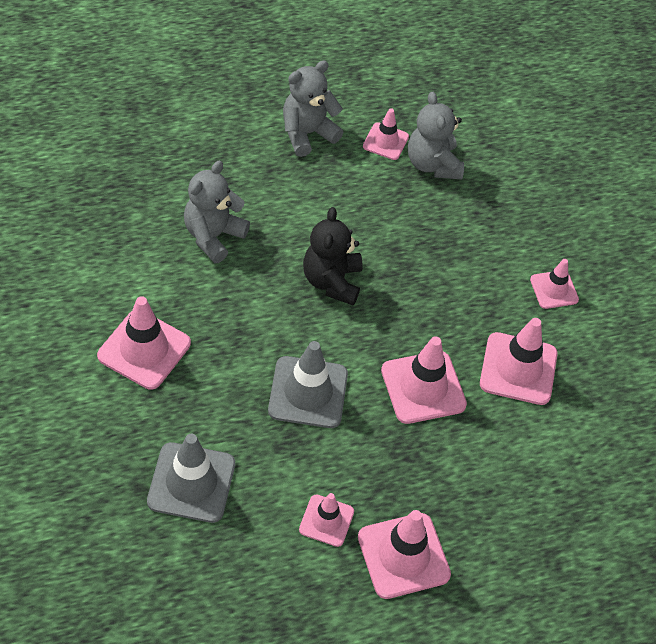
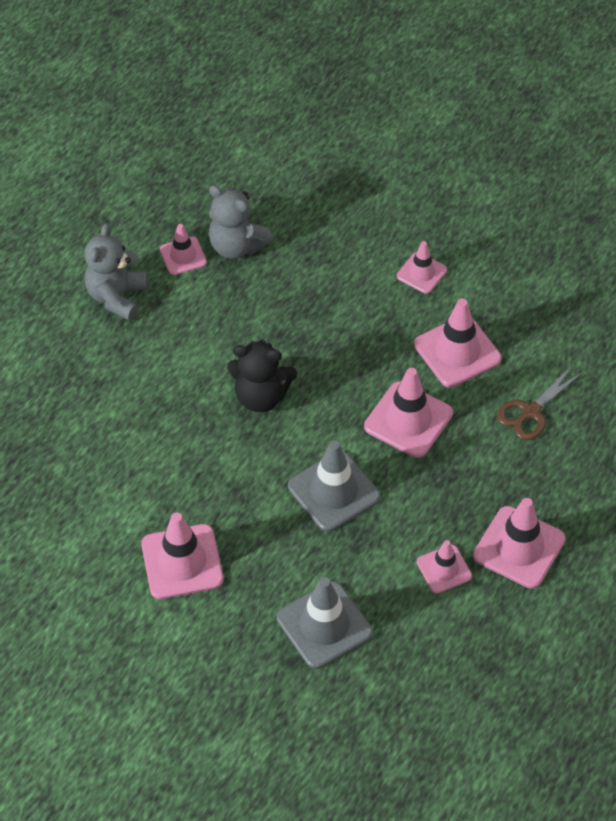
camera: 35 degrees left, 0 degrees up
(213, 236) = (136, 435): grey teddy bear -> none
(332, 281) = (261, 396): black teddy bear -> black teddy bear turned 45 degrees counterclockwise
(527, 461) = (530, 412): none -> brown scissors

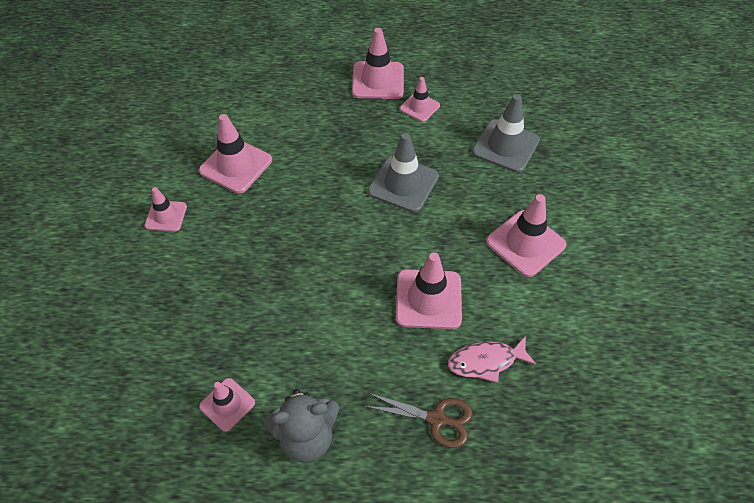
camera: 120 degrees left, 0 degrees up
(86, 453) = (486, 361): none -> pink fish
(237, 246) = (194, 364): grey teddy bear -> none
(261, 396) = (349, 265): black teddy bear -> none
(408, 420) = (314, 169): pink traffic cone -> pink traffic cone (428, 299)
(530, 412) = (268, 110): brown scissors -> brown scissors (436, 419)

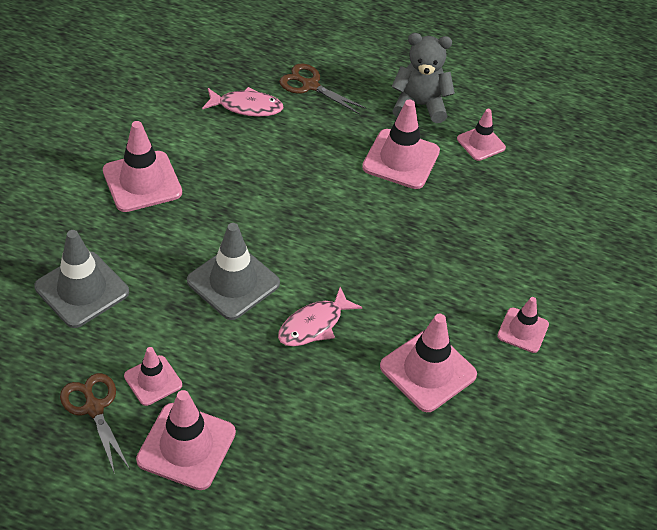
camera: 165 degrees left, 5 degrees down
(329, 172) = (314, 325): none -> pink fish
(428, 299) = (269, 165): pink traffic cone -> pink traffic cone (401, 159)
(445, 84) = (94, 408): none -> brown scissors

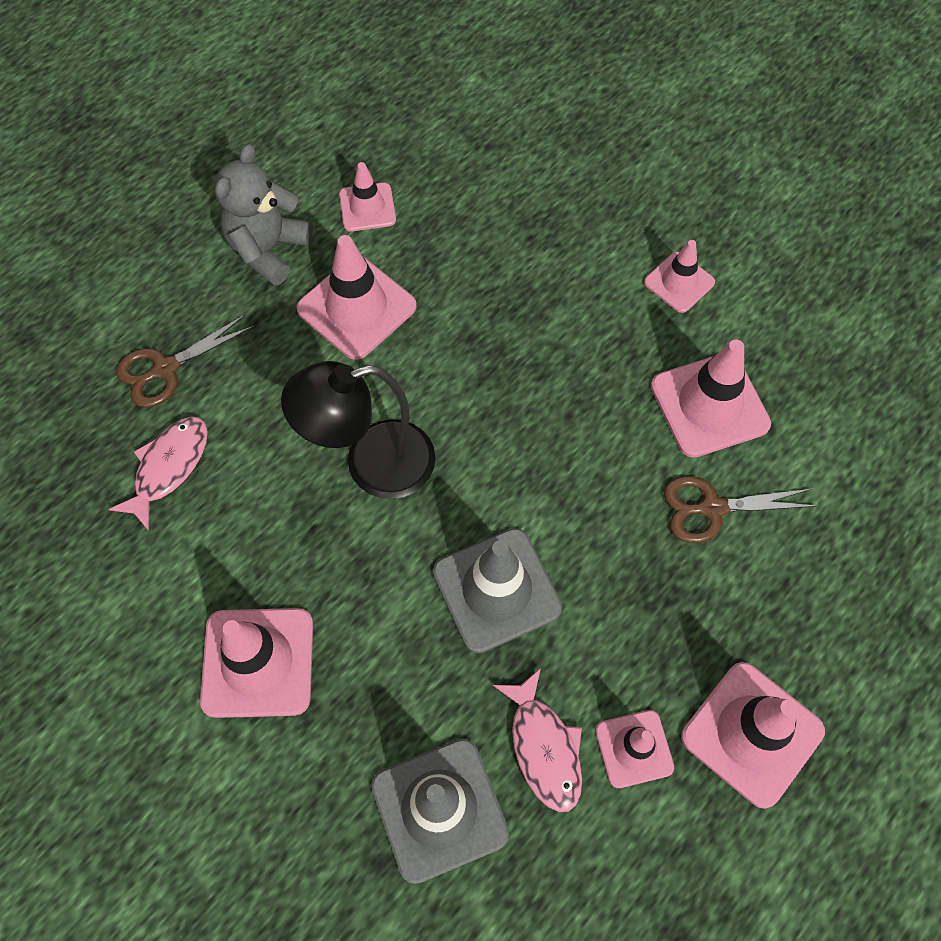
camera: 65 degrees left, 15 degrees up
(94, 408) = (659, 845): brown scissors -> brown scissors (712, 508)
(292, 197) = (372, 464): none -> black lamp
(314, 325) = (601, 511): pink fish -> pink fish (544, 748)

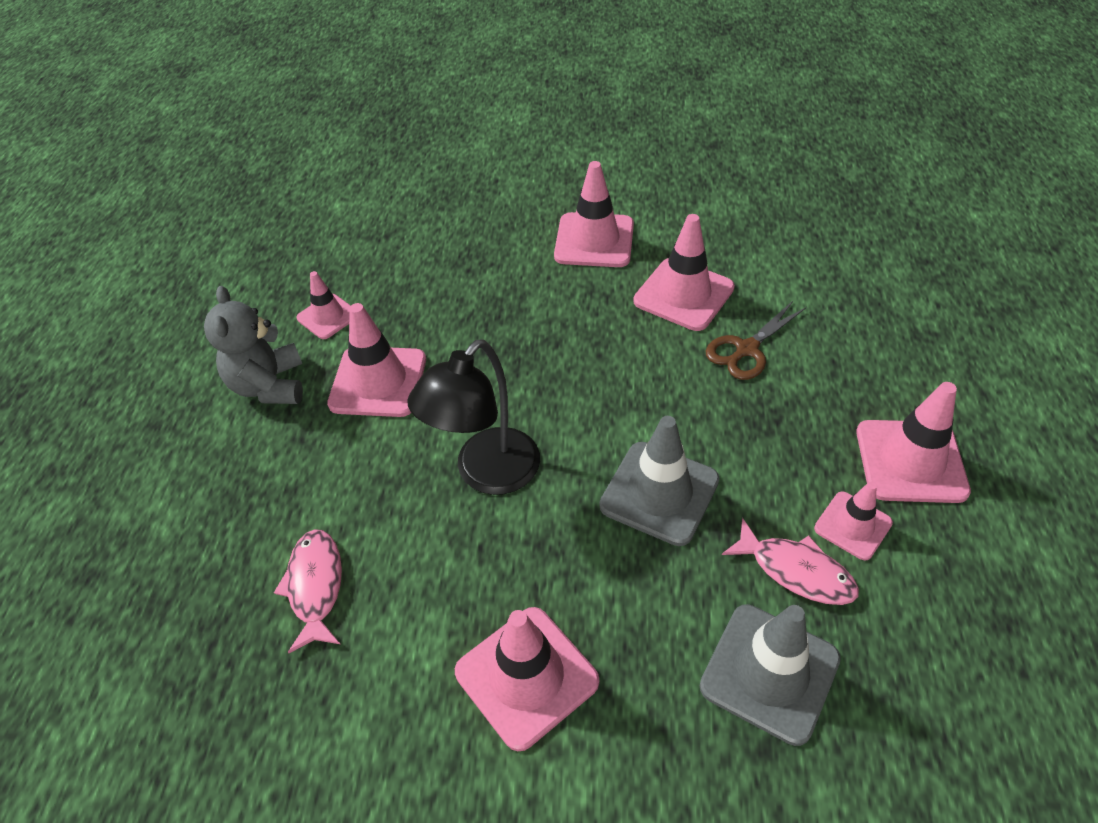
camera: 35 degrees left, 15 degrees down
(165, 369) = (249, 517): brown scissors -> none
(679, 282) = (594, 240): pink traffic cone -> pink traffic cone, size x1.67

